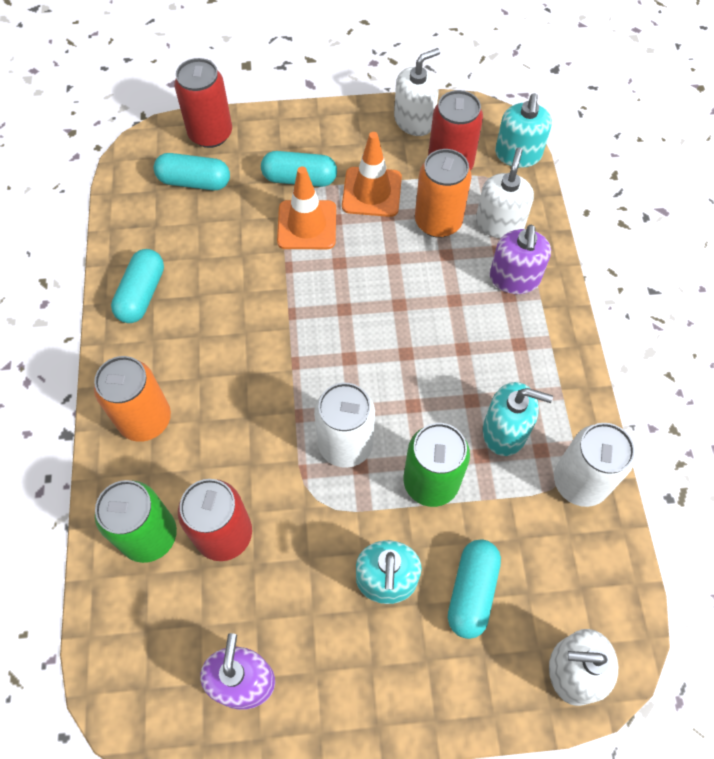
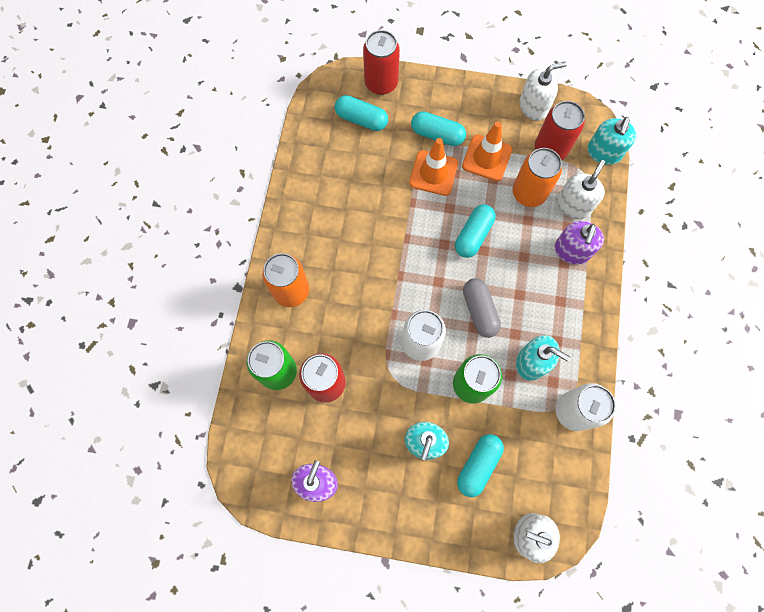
camera: 15 degrees right, 10 degrees up
(142, 294) = (307, 198): turquoise capsule -> turquoise capsule (473, 235)
(415, 382) = (479, 311): none -> grey capsule

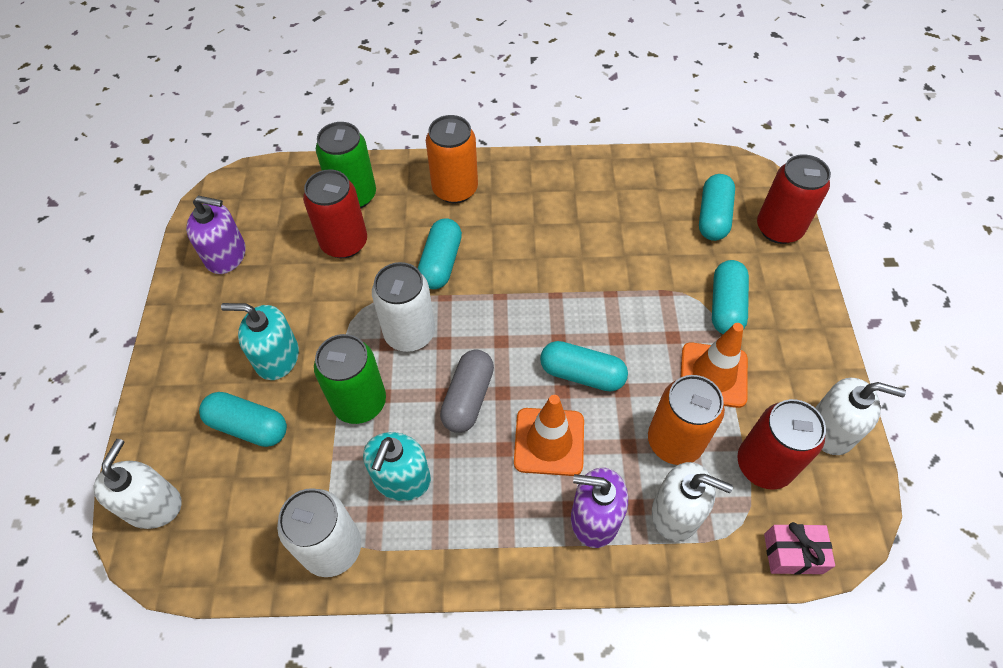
camera: 80 degrees right, 15 degrees down
(362, 312) = (441, 263): none -> turquoise capsule
(433, 173) = (663, 311): orange traffic cone -> orange traffic cone (549, 441)
(479, 311) = (468, 398): grey capsule -> grey capsule turned 45 degrees counterclockwise
(533, 107) = (831, 430): white soap dispenser -> white soap dispenser turned 45 degrees counterclockwise
(603, 152) = (793, 553): turquoise soap dispenser -> pink gift

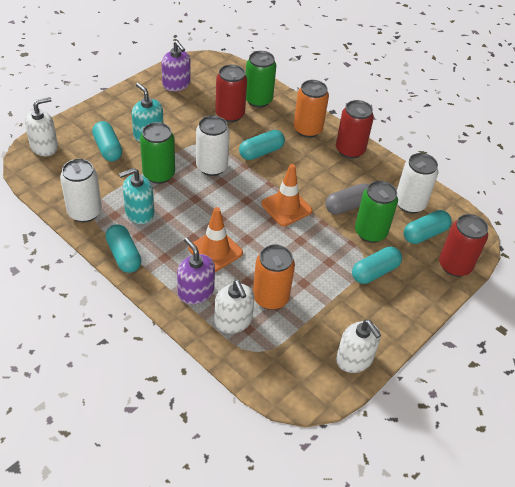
camera: 40 degrees right, 10 degrees down
(468, 398) = (203, 208): grey capsule -> grey capsule (348, 206)
(582, 374) = (265, 240): turquoise capsule -> turquoise capsule (124, 255)
(659, 193) = (409, 204): none -> white can
(666, 262) = (370, 232): none -> green can
(713, 375) = (327, 291): orange traffic cone -> orange traffic cone (286, 207)
(764, 464) = (299, 341): red can -> red can (350, 150)
(793, 553) = (263, 381): pink gift -> none

